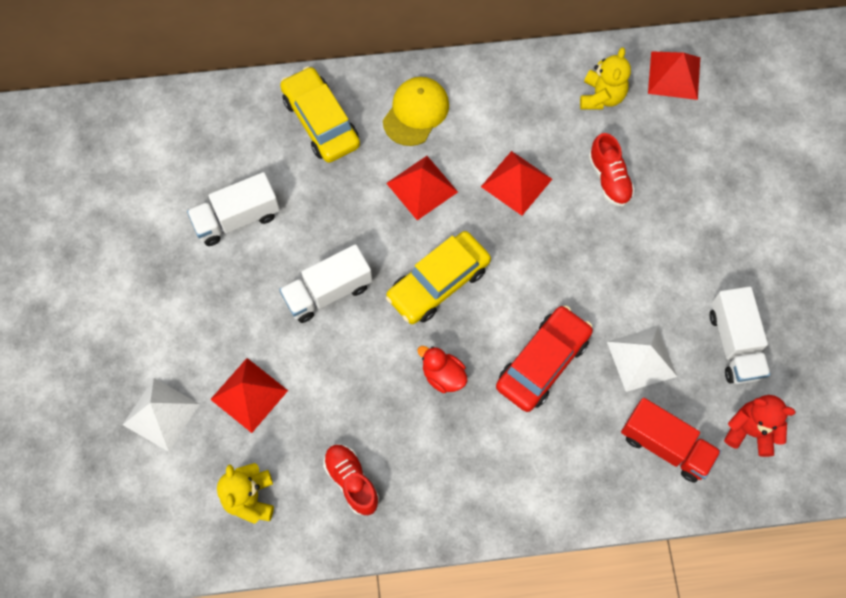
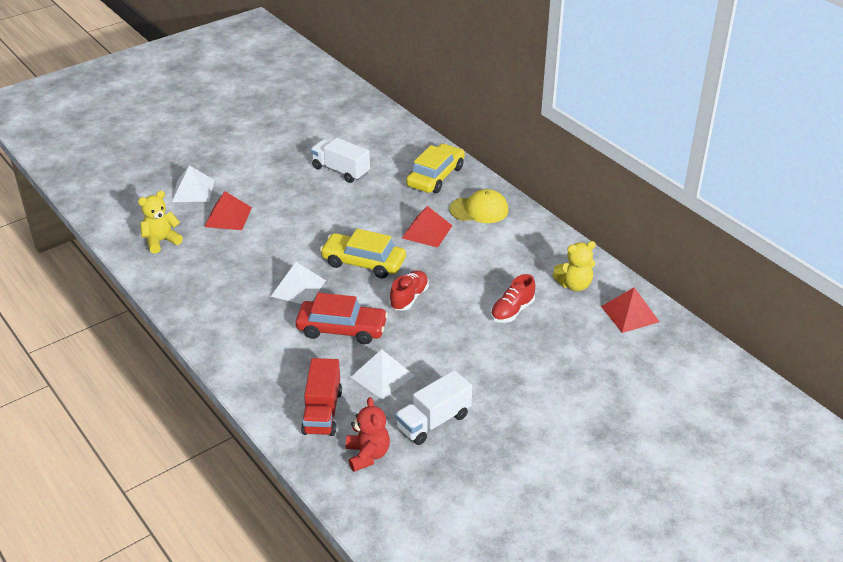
camera: 60 degrees right, 30 degrees down
(328, 292) = (320, 221): white truck -> none
(351, 481) = (198, 276): red shoe -> red shoe (409, 298)
(443, 375) = (298, 288): red duck -> white pyramid
(516, 182) = (468, 270): red pyramid -> none

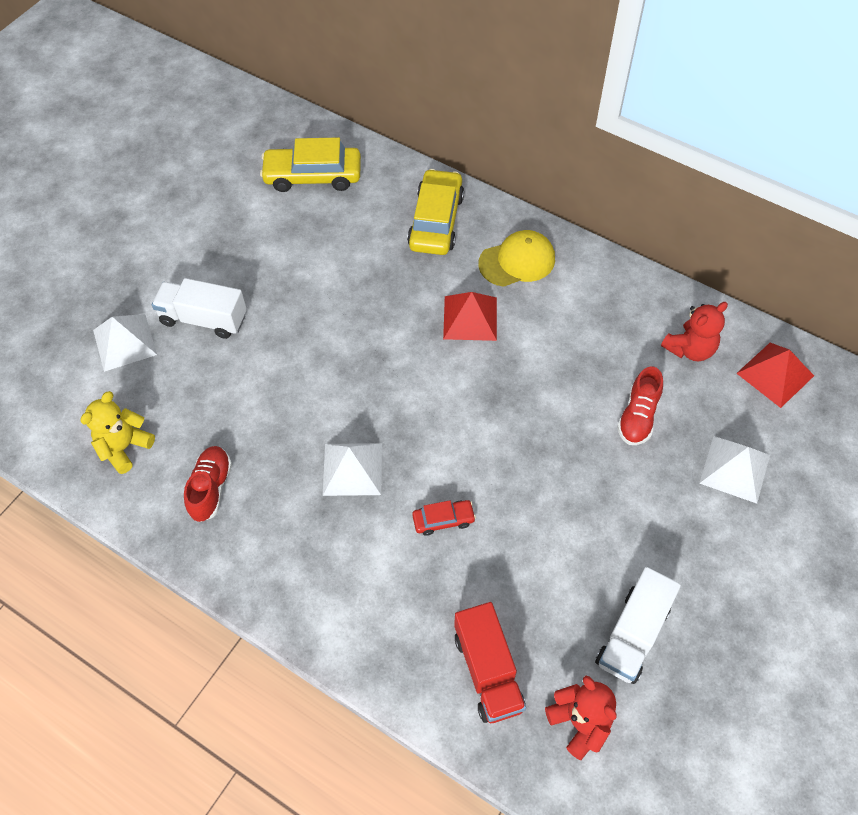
camera: 20 degrees left, 20 degrees up
(228, 217) = (196, 374): red pyramid -> none
(340, 171) = (309, 247): white truck -> white truck (204, 319)
(342, 329) = (443, 520): red car -> red car, size x0.50
(363, 262) = (416, 396): yellow car -> yellow car (313, 176)
(382, 376) = (533, 581): white pyramid -> white pyramid (734, 468)
(409, 298) = (502, 437): red shoe -> red shoe (211, 488)
(574, 285) = (690, 349): yellow teddy bear -> red teddy bear

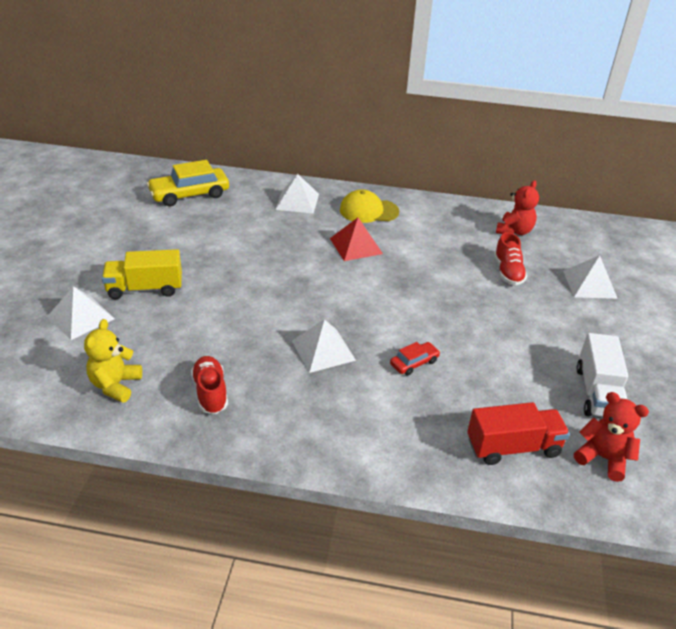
camera: 25 degrees left, 20 degrees down
(204, 319) = (145, 289): white truck -> yellow truck
(436, 221) = (297, 201): yellow car -> white pyramid
(488, 671) = (513, 447): red truck -> red truck turned 60 degrees counterclockwise
(517, 261) = (368, 211): yellow cap -> yellow cap turned 135 degrees counterclockwise
(775, 374) = (575, 232): red pyramid -> none

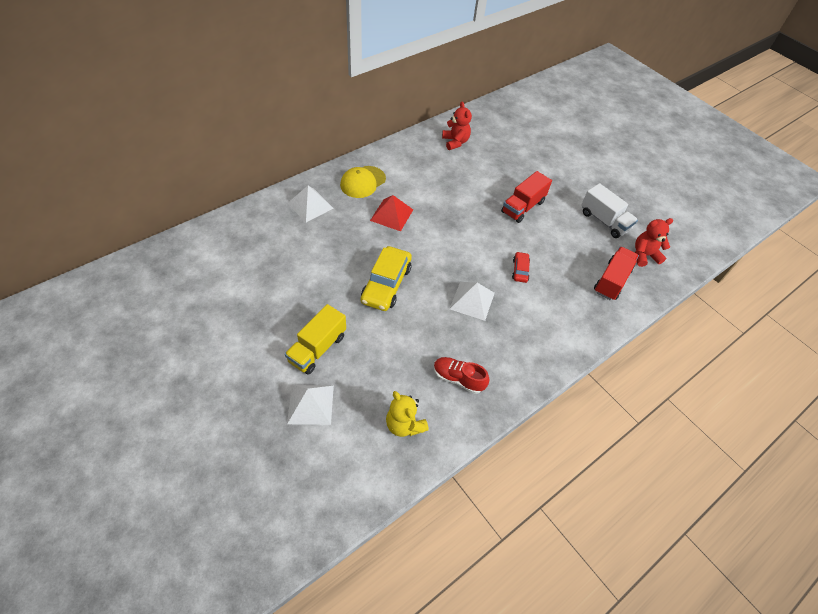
camera: 50 degrees left, 15 degrees up
(189, 194) = (228, 252): yellow car -> yellow car (386, 284)
(506, 319) = (523, 207): none -> red truck
(508, 272) = (487, 174): red shoe -> none
(589, 284) = (528, 154): white pyramid -> none

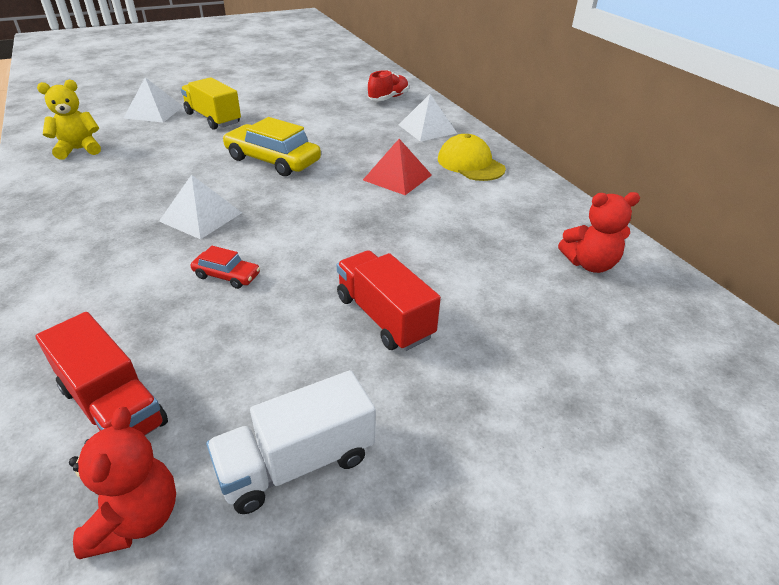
camera: 105 degrees right, 15 degrees down
(458, 379) = (94, 187): red shoe -> red shoe (388, 98)

